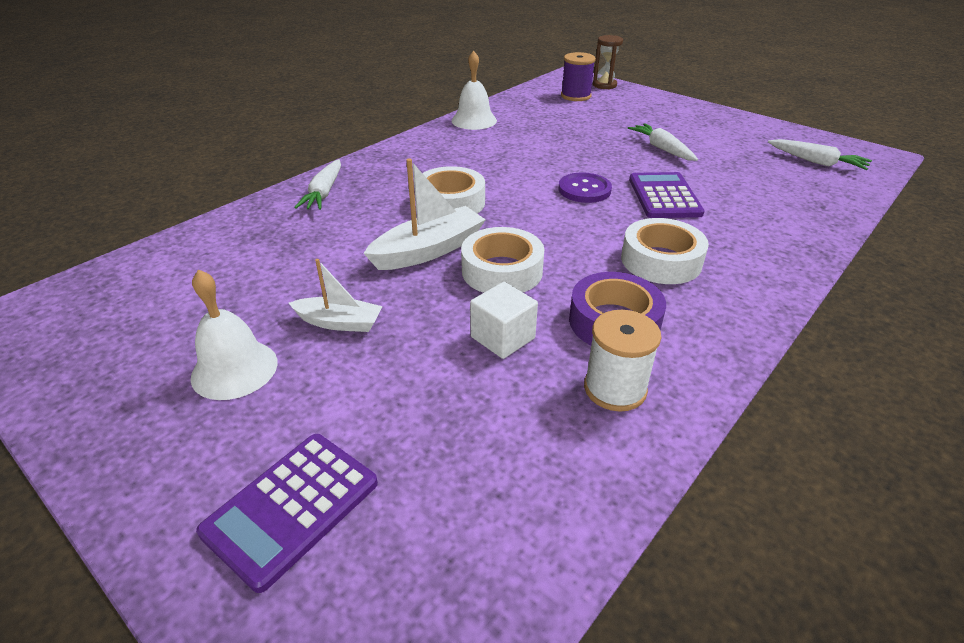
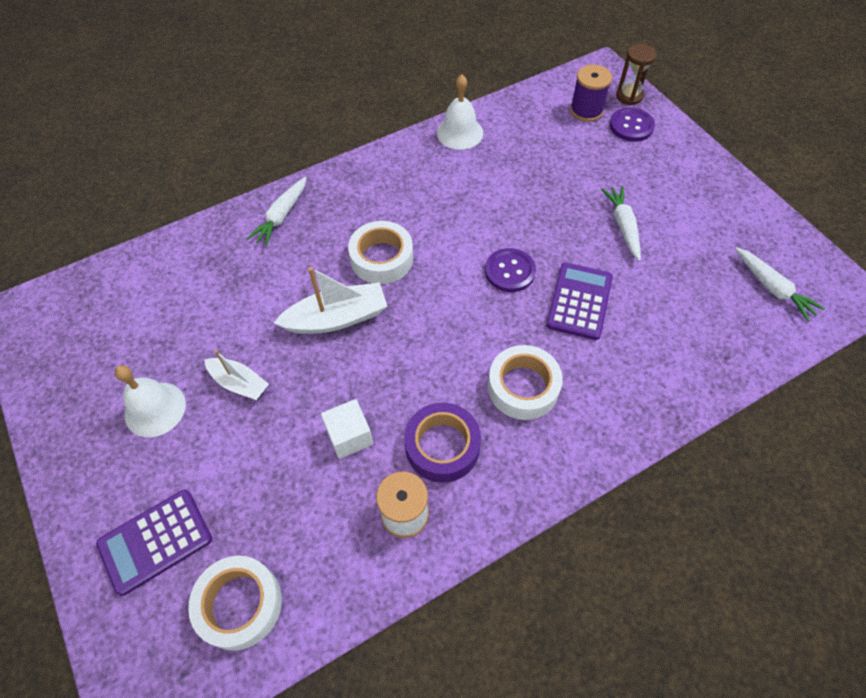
camera: 20 degrees right, 20 degrees up
(502, 271) = (384, 361): white tape -> white tape (239, 604)
(620, 98) = (631, 126): none -> purple button

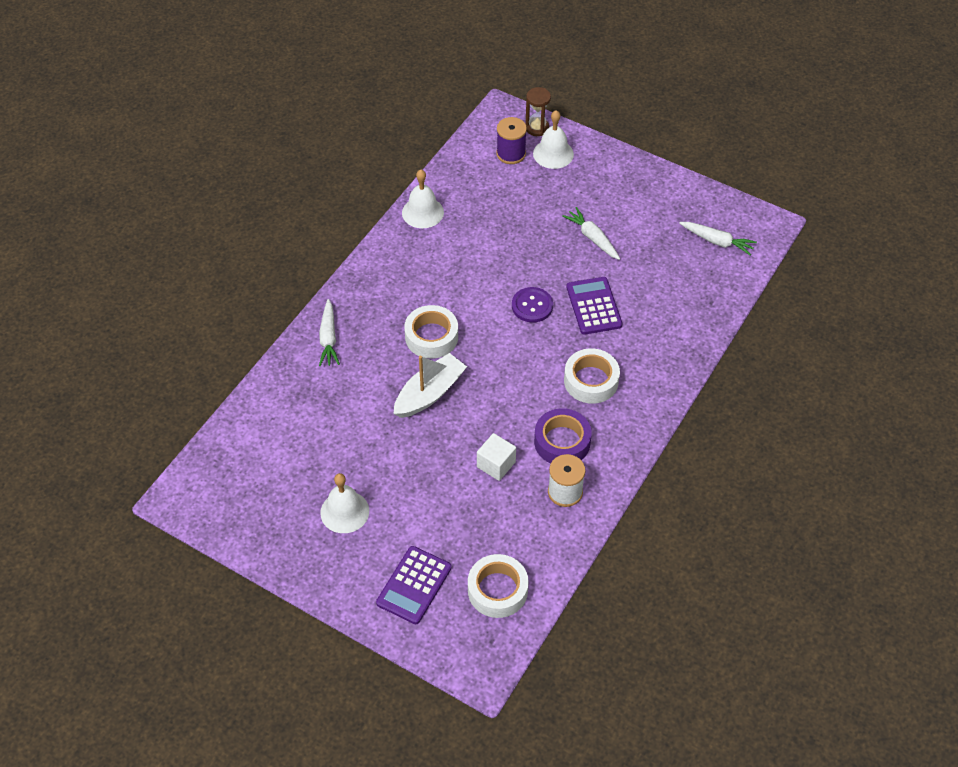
camera: 30 degrees left, 5 degrees down
(239, 383) = (392, 468): white boat -> none
(631, 126) = (553, 154): purple button -> white bell

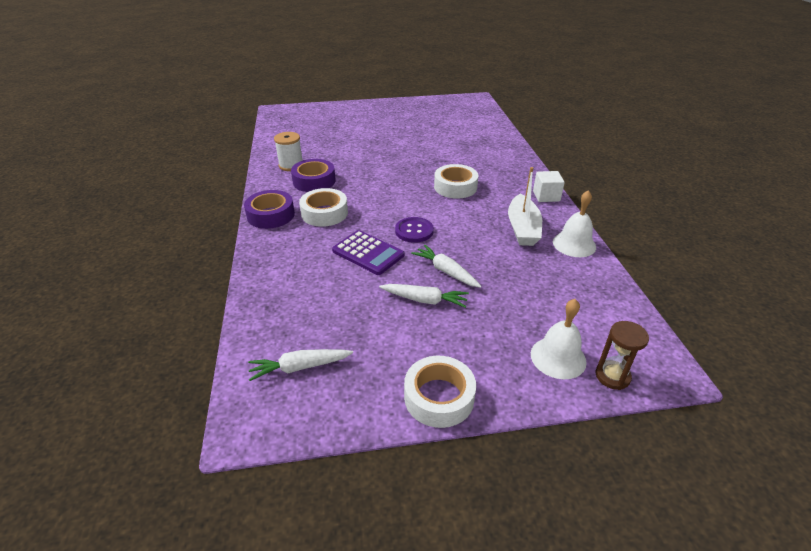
camera: 140 degrees right, 15 degrees down
(328, 338) = (509, 161): white carrot -> white carrot (446, 271)
(344, 511) = (399, 120): white bell -> none
(414, 585) = (336, 116): purple calculator -> none
(429, 393) = (419, 166): white boat -> white boat (522, 228)
(496, 464) = (344, 159): white cube -> white cube (546, 196)
(497, 590) = (293, 128): white tape -> white tape (439, 397)
(511, 154) = (591, 331): purple spool -> none
(644, 411) = (271, 215): none -> purple tape

